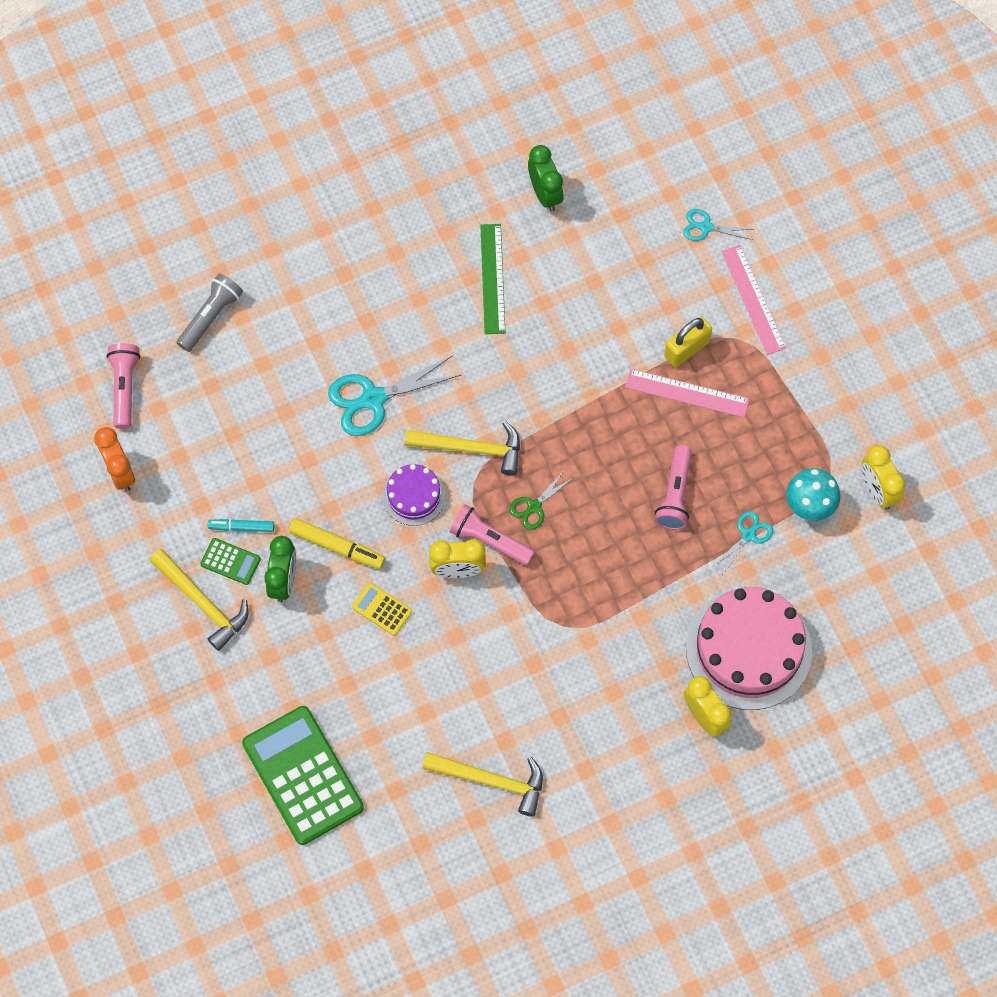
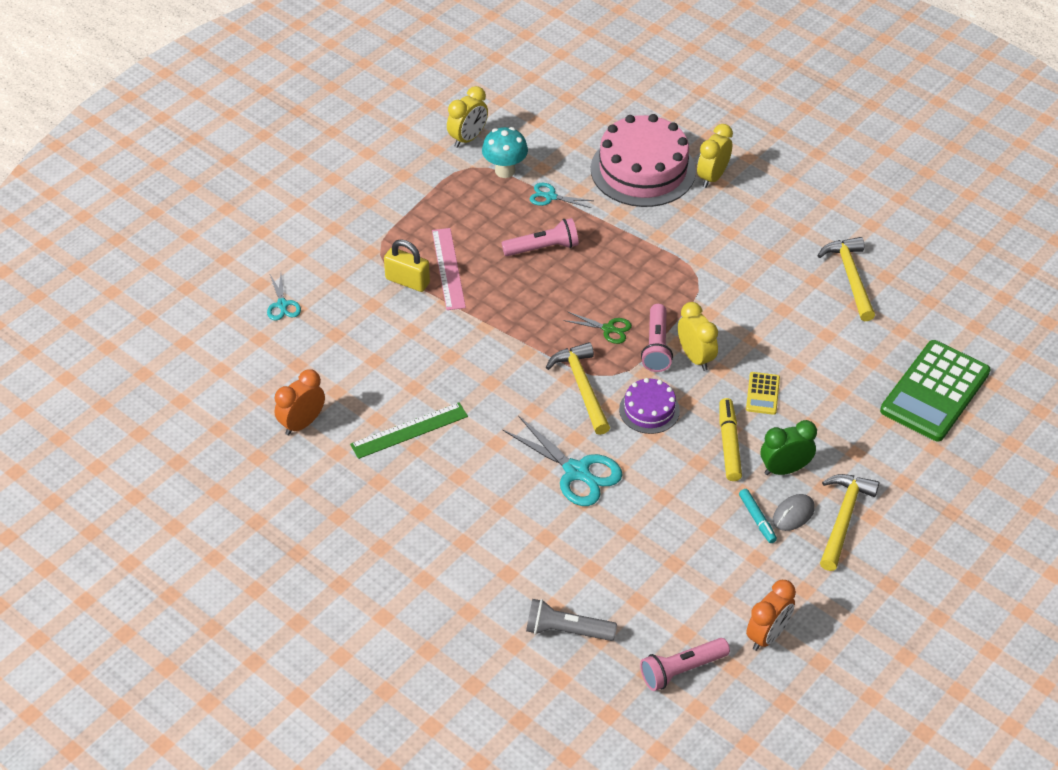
camera: 115 degrees left, 20 degrees down
(230, 561) = (793, 514): green calculator -> grey mouse
(545, 194) = (302, 423): green clock -> orange clock
(753, 299) = (338, 255): pink ruler -> none

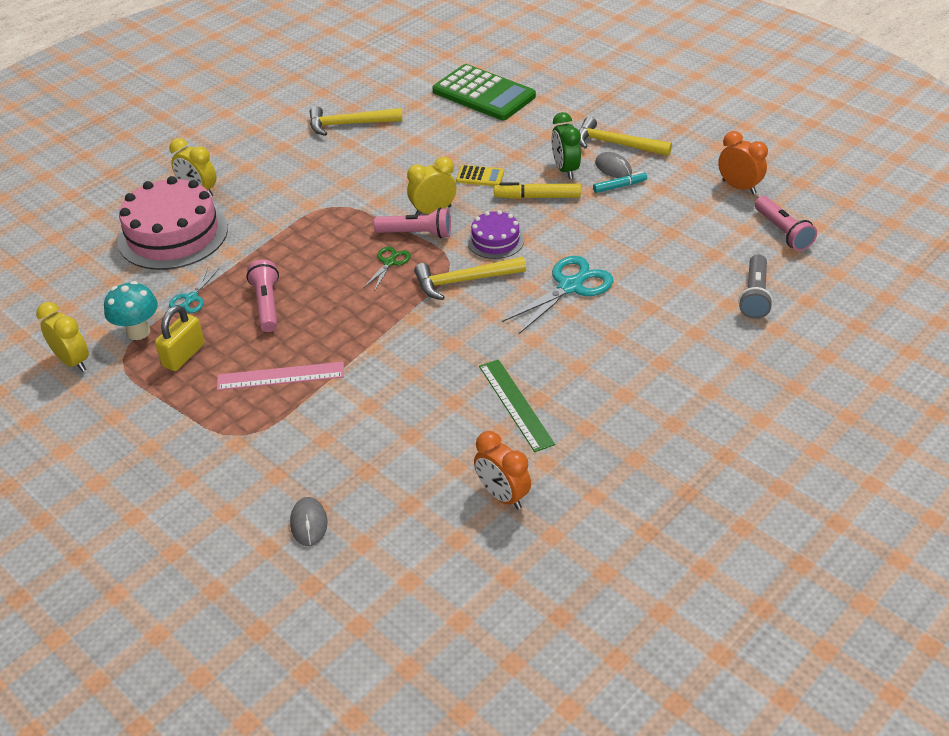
camera: 85 degrees left, 5 degrees down
(282, 304) = (309, 523): turquoise scissors -> grey mouse
(407, 281) = (293, 409): yellow padlock -> yellow padlock (184, 355)

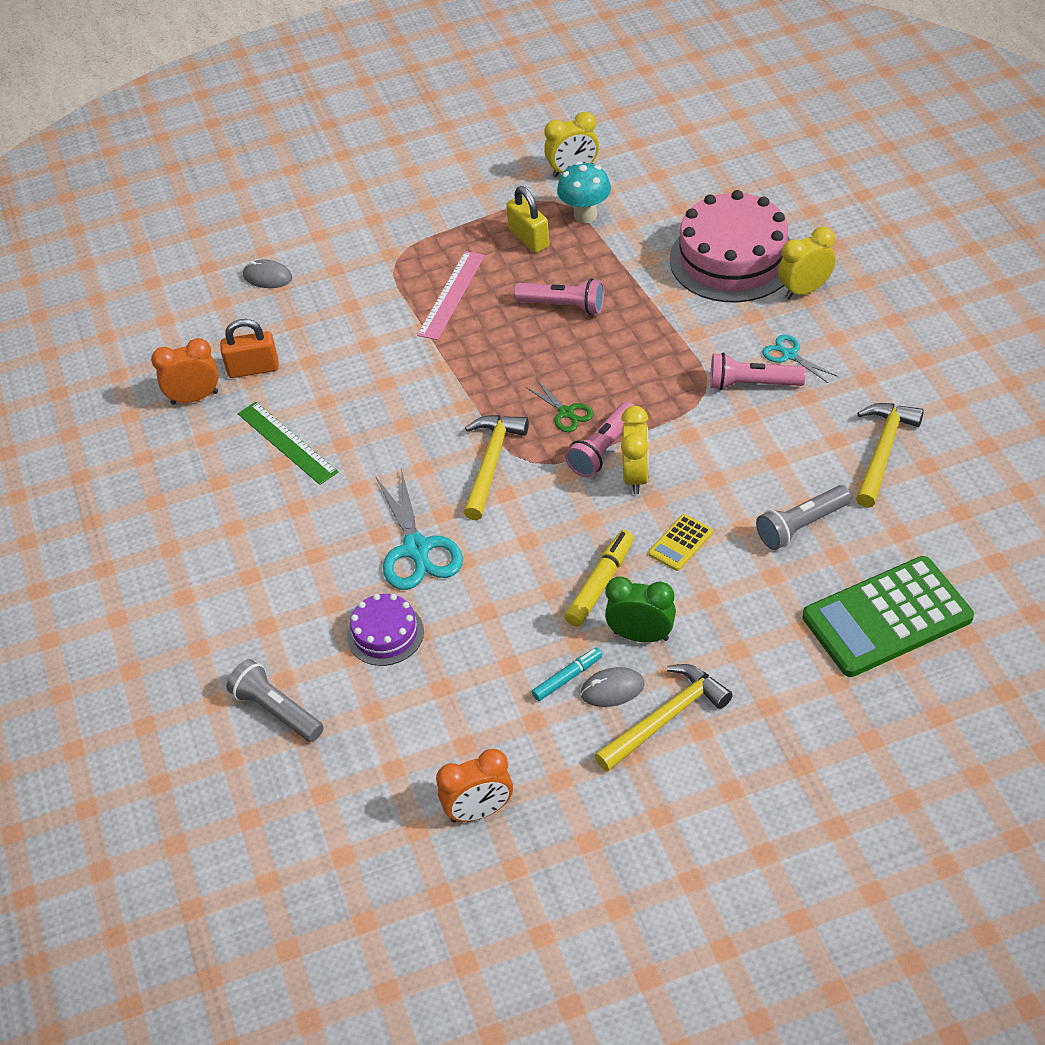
camera: 120 degrees right, 5 degrees up
(191, 298) = (612, 256): turquoise scissors -> turquoise scissors (789, 355)
(433, 137) = (801, 526): none -> grey flashlight
(442, 470) = (253, 369): none -> orange padlock
(495, 240) = (542, 513): purple cake -> purple cake (385, 634)
(516, 404) = (287, 443): green ruler -> green ruler turned 45 degrees clockwise
(619, 186) = (567, 678): turquoise marker -> turquoise marker turned 135 degrees counterclockwise
(782, 232) = (359, 807): pink flashlight -> pink flashlight (752, 384)

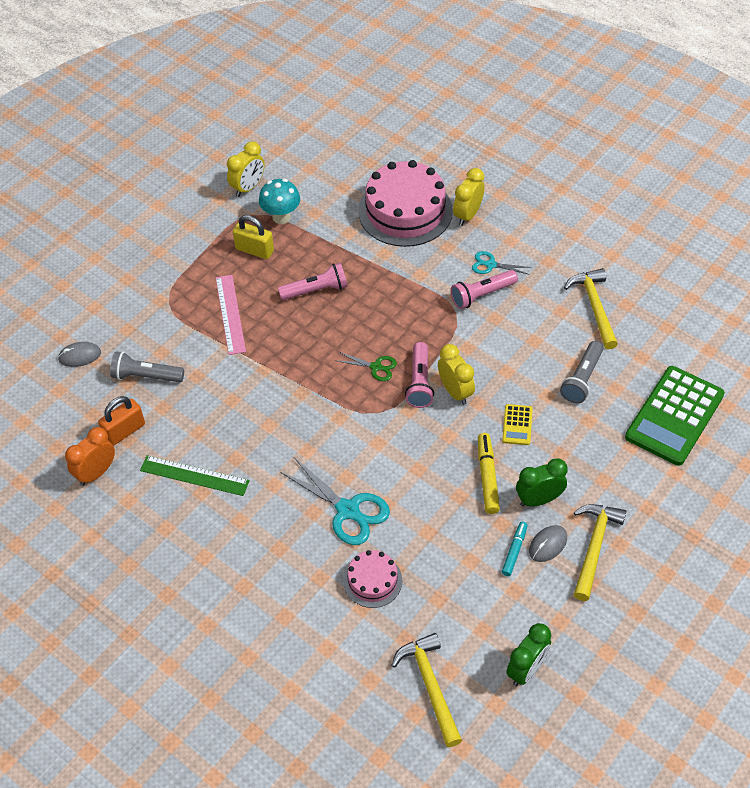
camera: 35 degrees left, 5 degrees up
(276, 711) = (340, 673): grey flashlight -> grey flashlight (146, 376)
(385, 634) = (372, 581): purple cake -> pink cake
(479, 811) = (526, 669): orange clock -> green clock
(491, 463) = (352, 425): yellow hammer -> yellow hammer (430, 686)

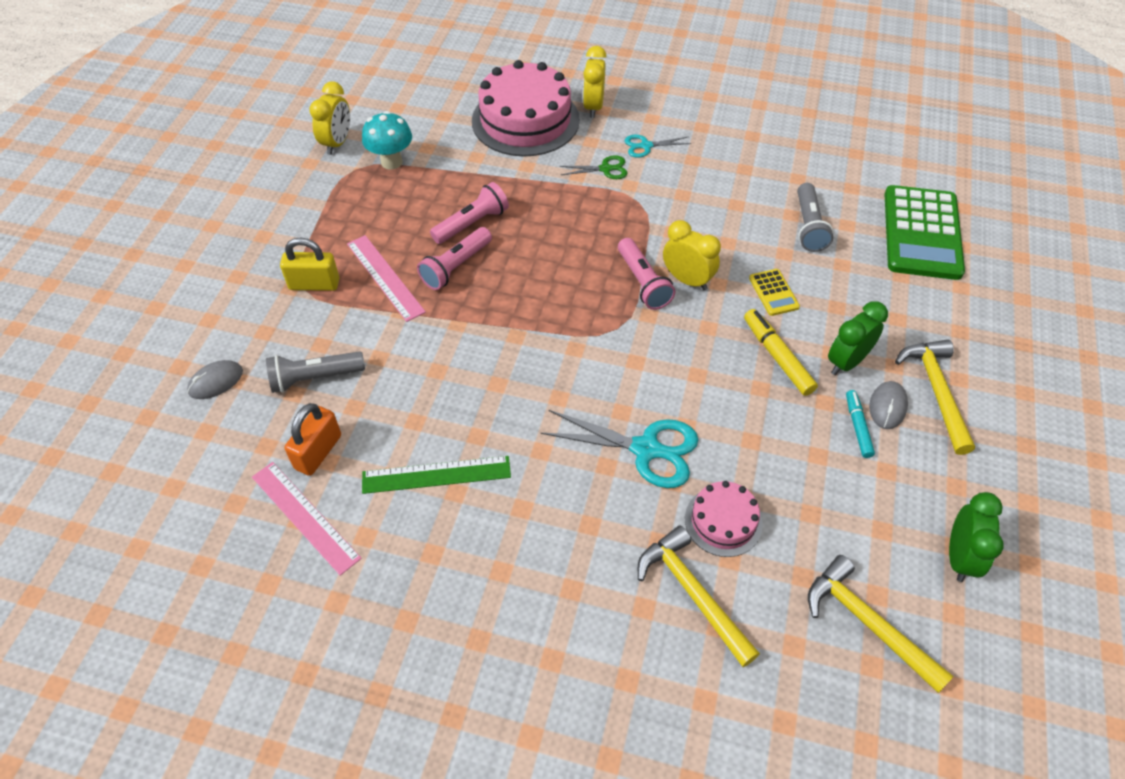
camera: 25 degrees left, 0 degrees up
(96, 473) = (305, 517): orange clock -> pink ruler
(254, 250) = (378, 203): yellow padlock -> yellow padlock (314, 284)
(375, 367) = (585, 282): green scissors -> green scissors (605, 169)
(482, 295) = (655, 177): pink flashlight -> pink flashlight (456, 267)
(594, 307) = (774, 155): yellow hammer -> yellow hammer (693, 593)

